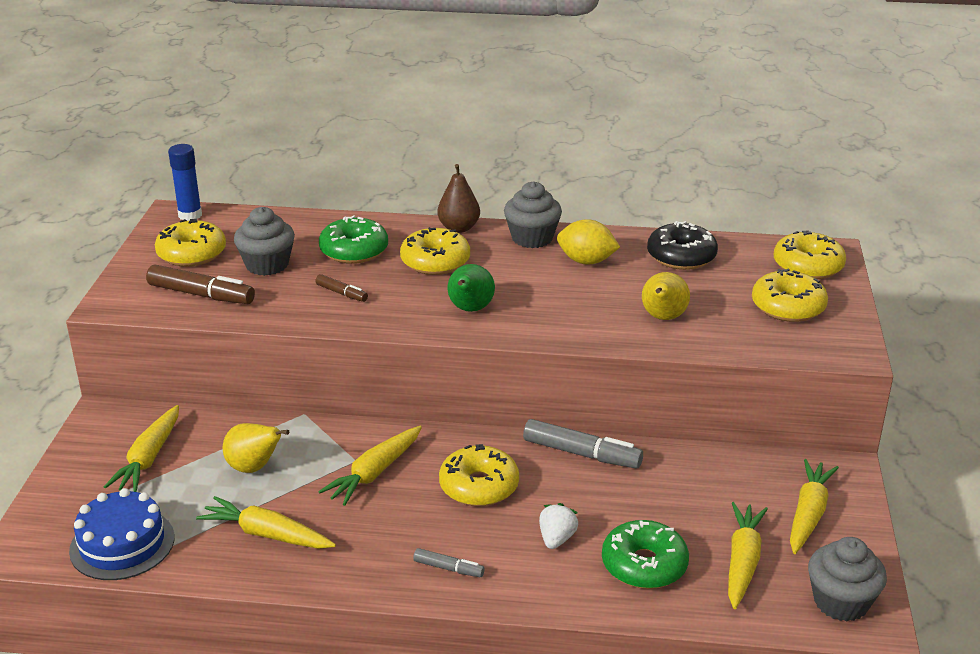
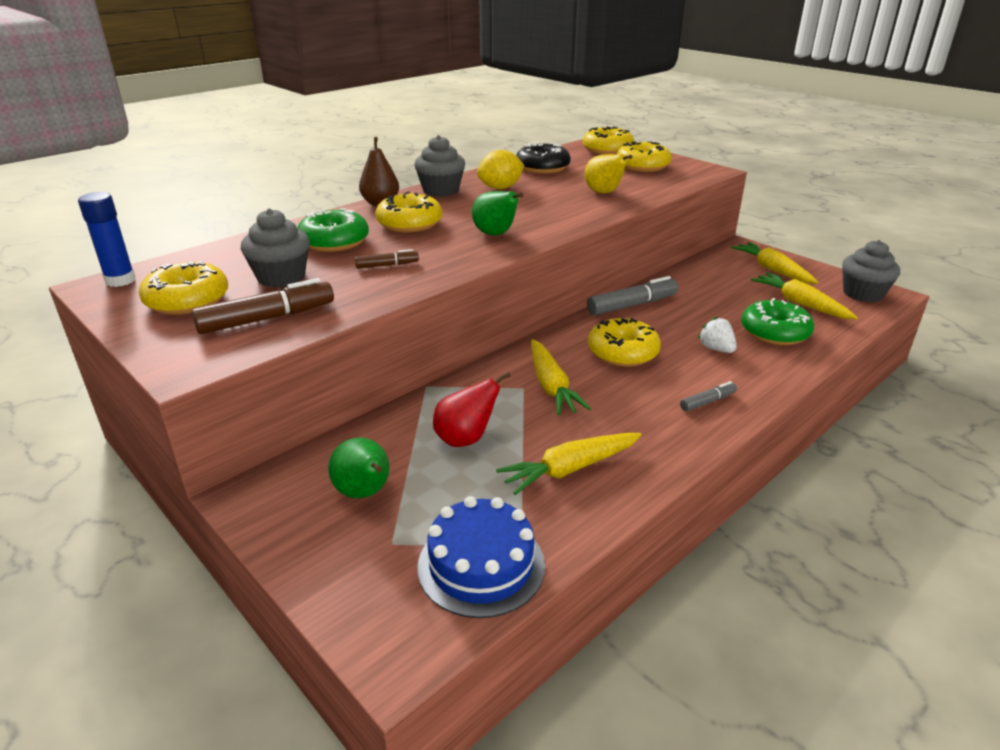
camera: 50 degrees left, 0 degrees up
(149, 458) = (364, 493): yellow carrot -> green pear
(254, 467) = (465, 439): yellow pear -> red pear

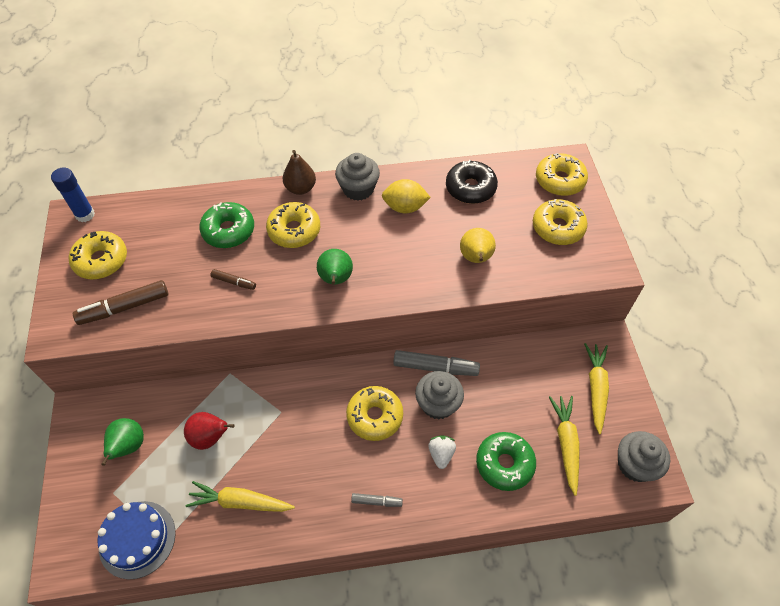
camera: 35 degrees right, 25 degrees up
(267, 318) = (124, 307): brown marker -> brown marker turned 150 degrees clockwise
(281, 277) = (166, 261): grey cupcake -> grey cupcake (438, 404)
(551, 386) = (298, 421): yellow carrot -> none

